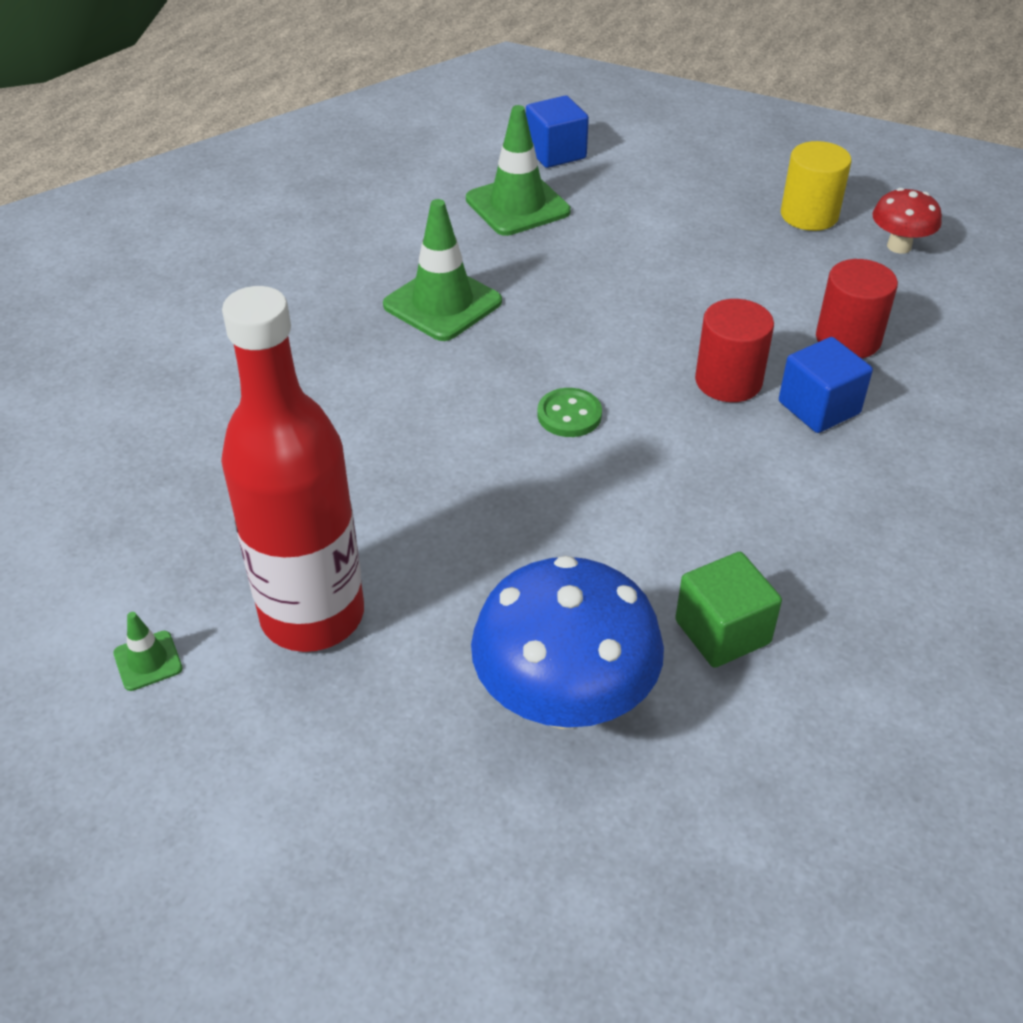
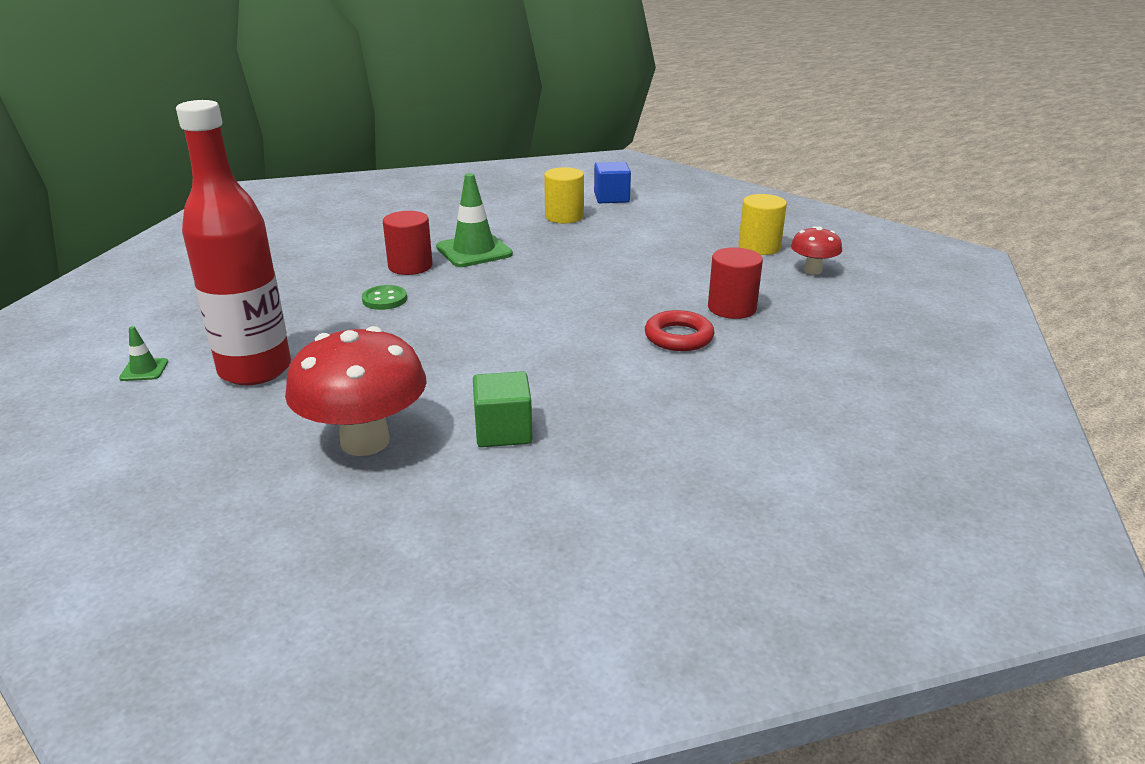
camera: 20 degrees right, 15 degrees down
(517, 205) = (564, 217): green traffic cone -> yellow cylinder
(564, 701) = (365, 441): blue mushroom -> red mushroom
(569, 415) = (503, 311): green button -> green button (384, 299)
(728, 381) = (626, 314): red cylinder -> red cylinder (410, 266)
(819, 407) = (678, 337): blue cube -> red ring

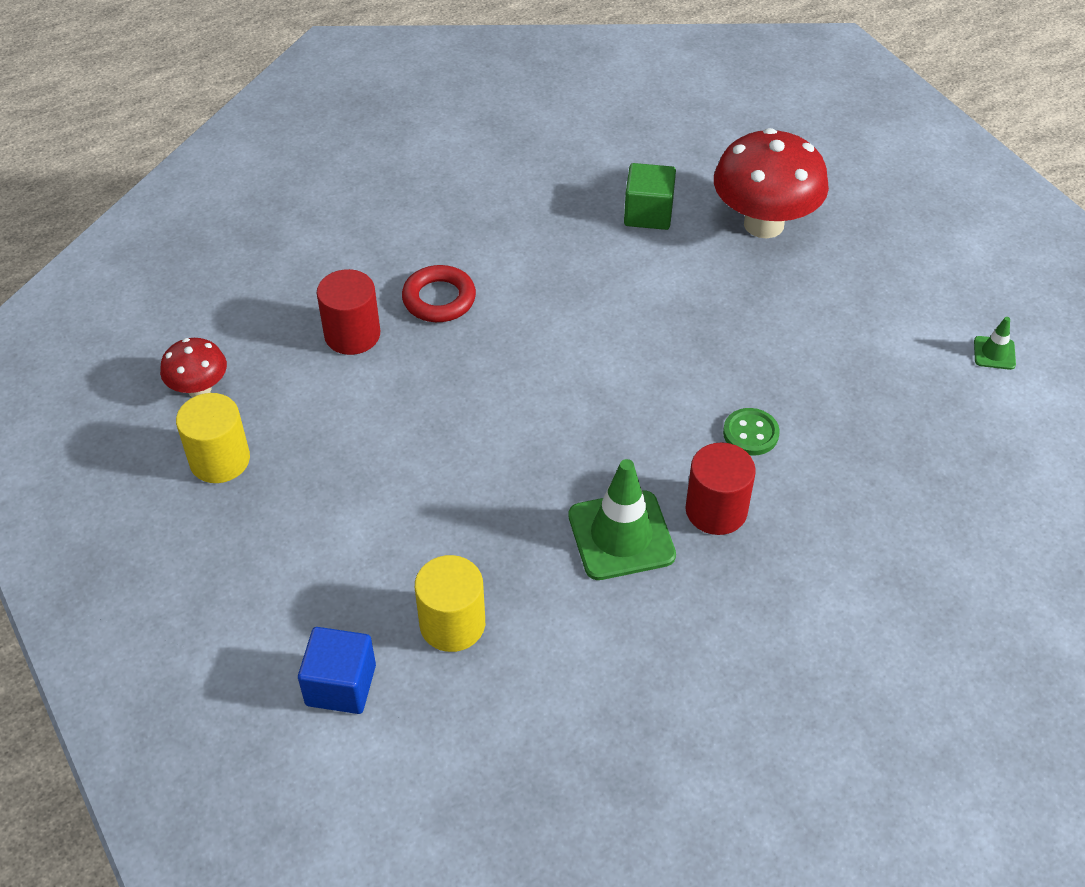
camera: 165 degrees left, 20 degrees up
(255, 370) = (879, 331): red bottle -> none

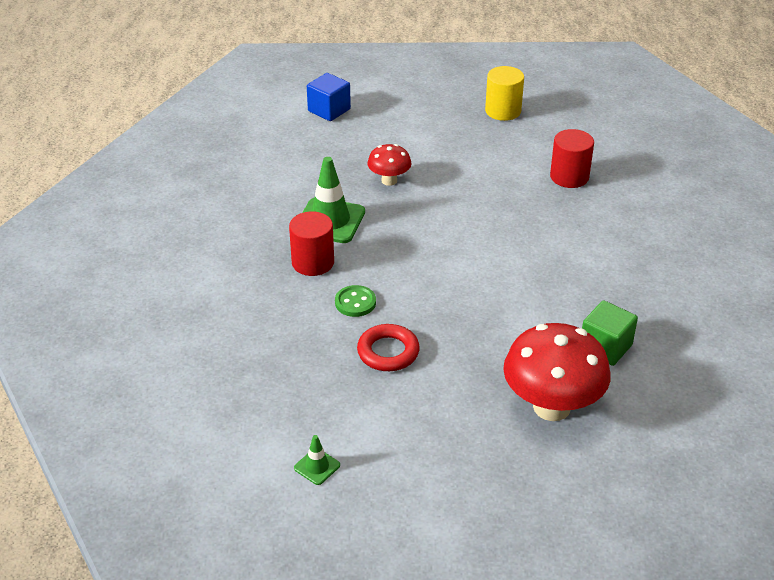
camera: 120 degrees right, 10 degrees down
(199, 389) = (562, 116): red mushroom -> red mushroom (389, 180)
(439, 299) = (578, 218): red ring -> red ring (388, 352)
(452, 624) = (330, 149): yellow cylinder -> none

